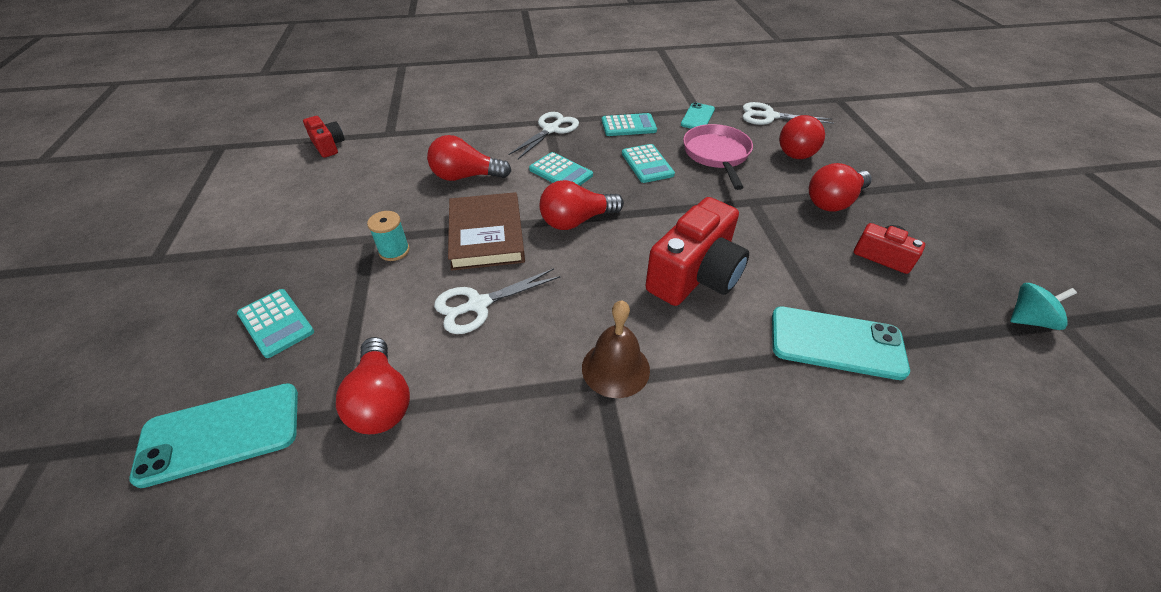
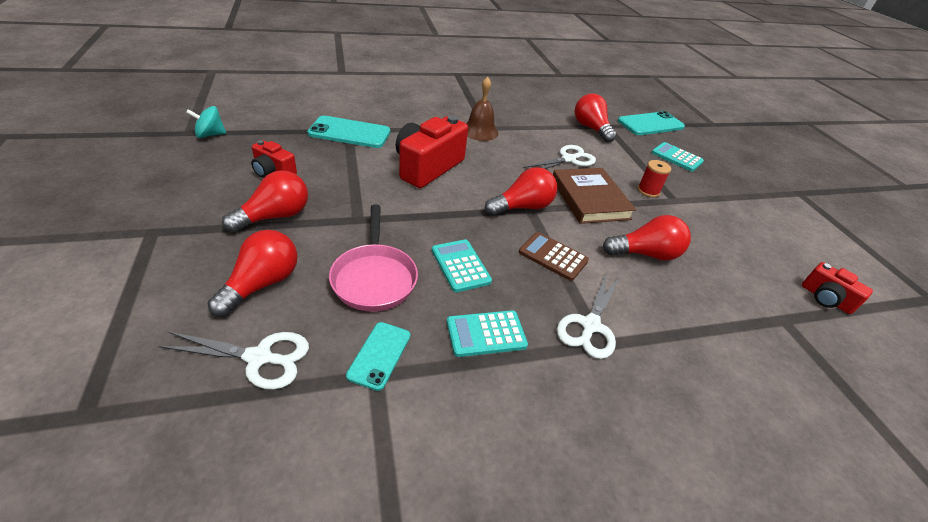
camera: 170 degrees right, 5 degrees down
(394, 251) = (648, 191): turquoise spool -> red spool
(561, 172) = (553, 257): turquoise calculator -> brown calculator

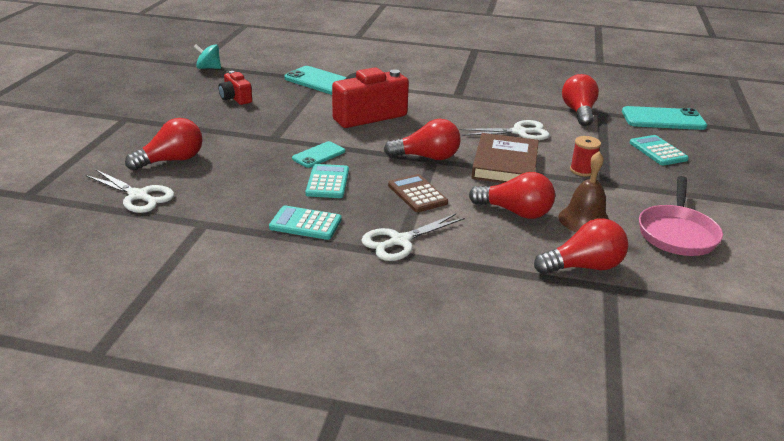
camera: 30 degrees right, 10 degrees down
(275, 216) = (213, 125): red light bulb -> red light bulb (583, 267)
(374, 278) = (252, 174): pink pan -> pink pan (677, 233)
(379, 355) = (216, 214): turquoise phone -> turquoise phone (318, 155)
(480, 131) = (447, 97): brown bell -> brown bell (584, 220)
(825, 298) = (688, 288): red camera -> none

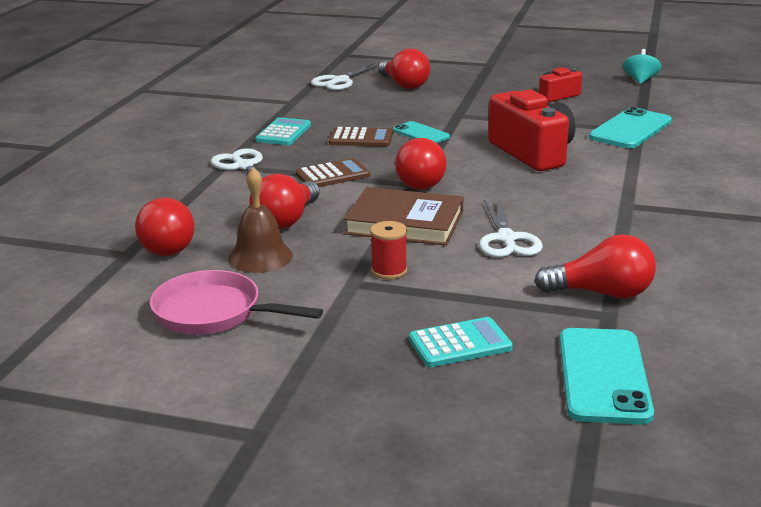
camera: 95 degrees right, 5 degrees down
(327, 182) = (361, 138): turquoise calculator -> brown calculator

